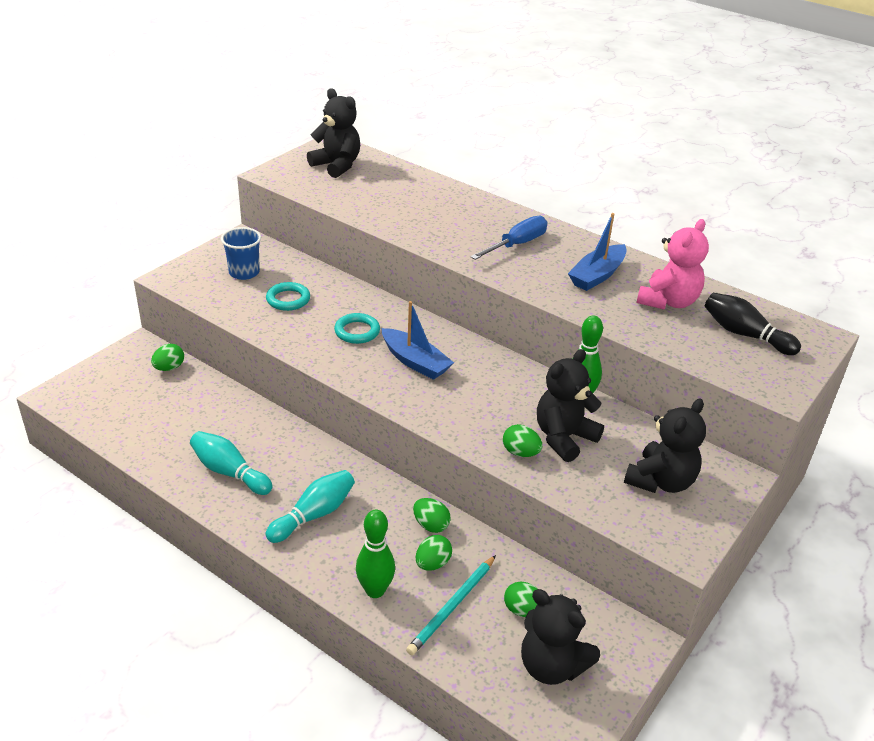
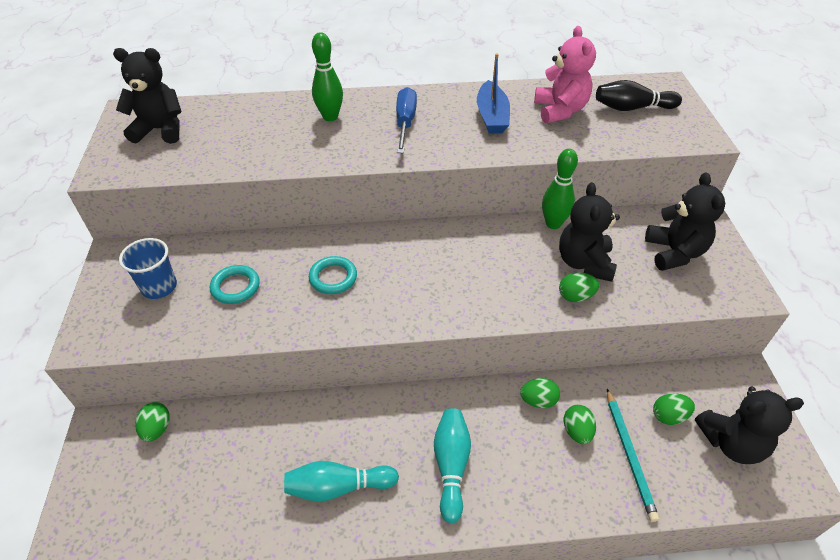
camera: 40 degrees left, 10 degrees up
(375, 590) = (570, 491): green bowling pin -> green bowling pin (330, 117)
(415, 362) = (412, 273): blue boat -> none

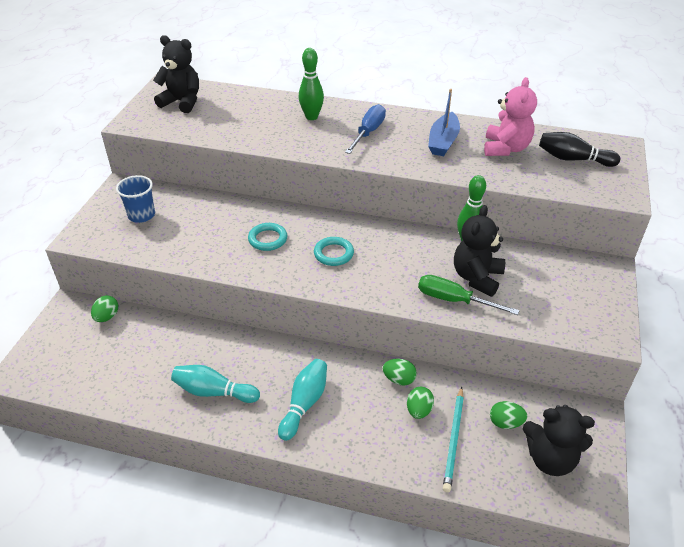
camera: 20 degrees right, 5 degrees down
(235, 287) = (194, 228): turquoise ring -> turquoise ring (333, 254)
(575, 296) = (454, 300): green egg -> green screwdriver
(674, 252) = (563, 289): black teddy bear -> none

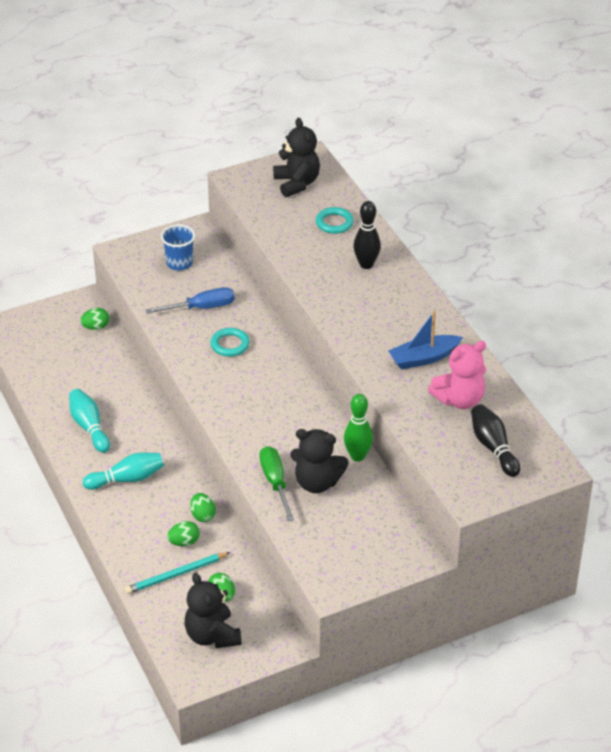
camera: 50 degrees right, 0 degrees up
(311, 117) = (366, 264): green bowling pin -> black bowling pin
(333, 254) = (254, 389): turquoise ring -> turquoise ring (334, 223)
(368, 132) = (383, 309): blue screwdriver -> blue screwdriver (201, 308)
(477, 278) = (317, 482): black teddy bear -> black teddy bear turned 150 degrees counterclockwise

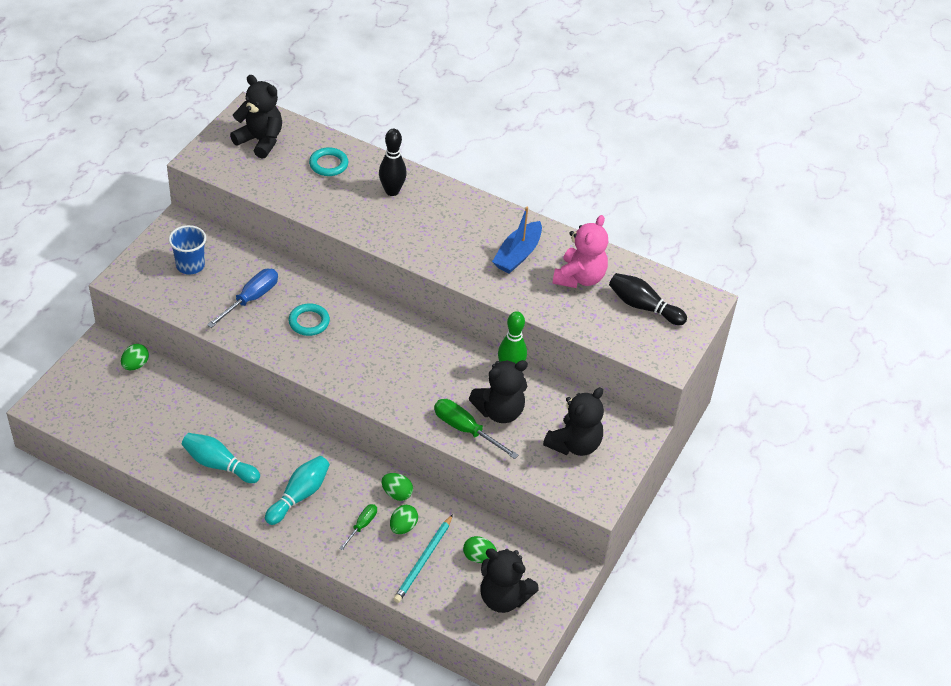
camera: 40 degrees left, 5 degrees up
(153, 525) = (362, 526): none -> green screwdriver
(355, 538) = (574, 444): none -> black teddy bear

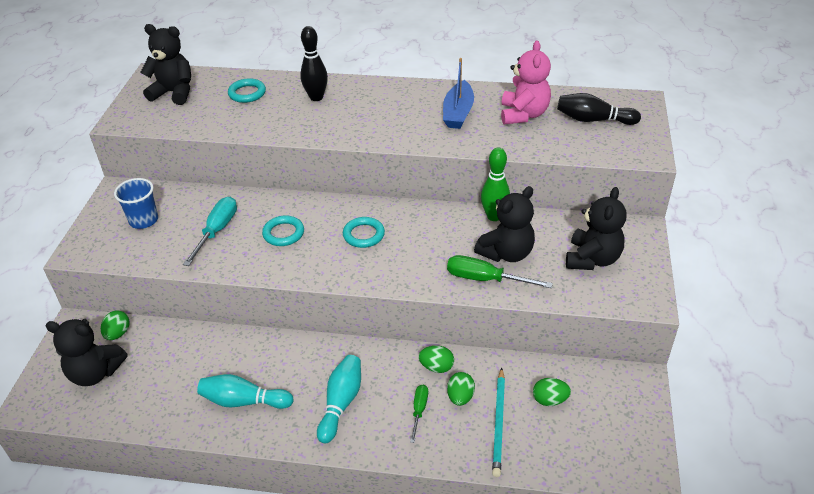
camera: 15 degrees left, 5 degrees down
(251, 299) = (217, 231): blue screwdriver -> turquoise screwdriver
(380, 348) = (363, 235): none -> turquoise ring
(503, 598) = (598, 431): black teddy bear -> black teddy bear (95, 373)

